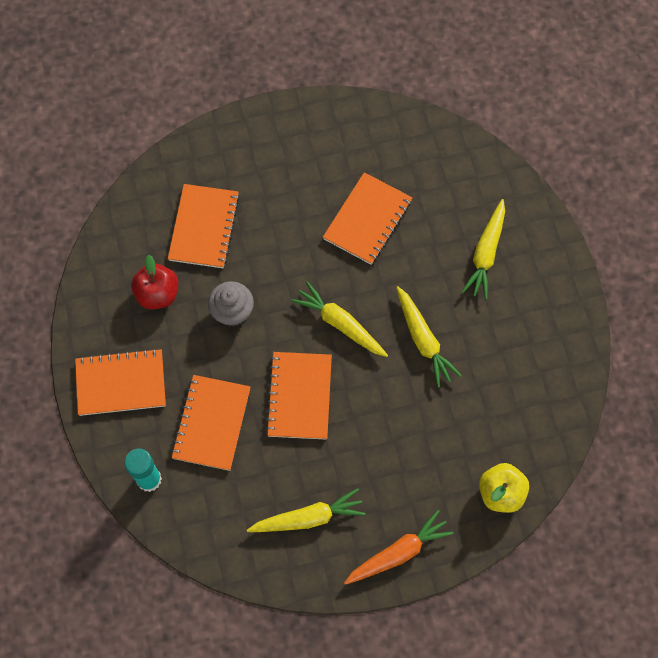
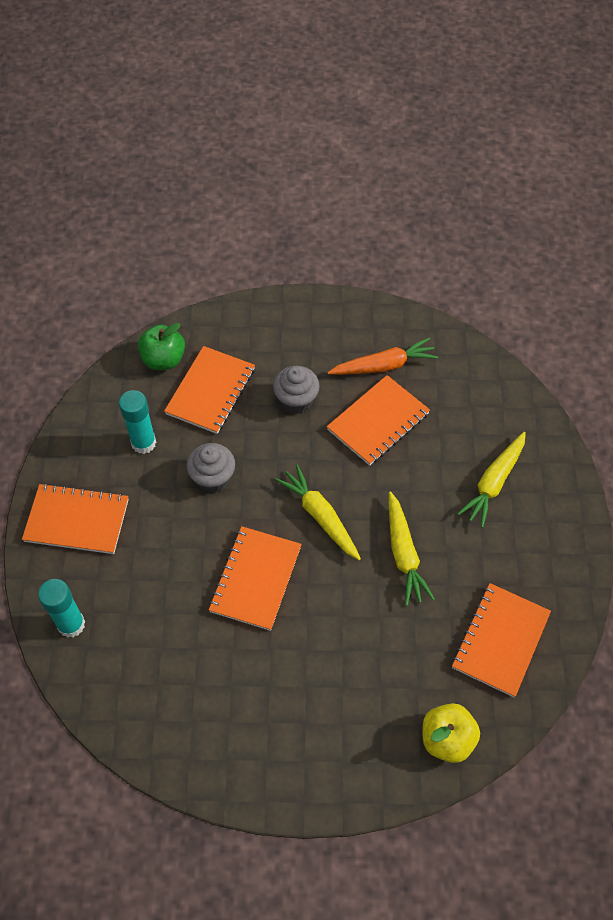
camera: 15 degrees right, 10 degrees down
(149, 206) = (163, 359): none -> green apple
(157, 294) = (143, 443): red apple -> turquoise glue stick
(211, 423) = (155, 583): orange notebook -> orange notebook (500, 640)
(286, 217) = (296, 400): none -> grey cupcake
(308, 518) = (226, 710): yellow carrot -> none
(398, 552) = (313, 775): orange carrot -> orange carrot (383, 366)

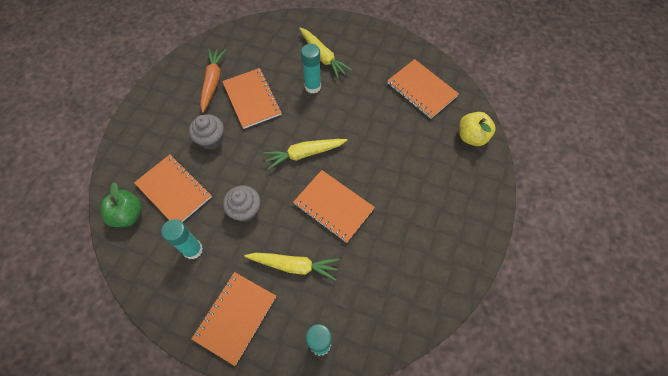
camera: 70 degrees left, 5 degrees up
(404, 554) = (349, 117): yellow carrot -> yellow carrot (294, 265)
(434, 488) = (313, 86): none -> turquoise glue stick

